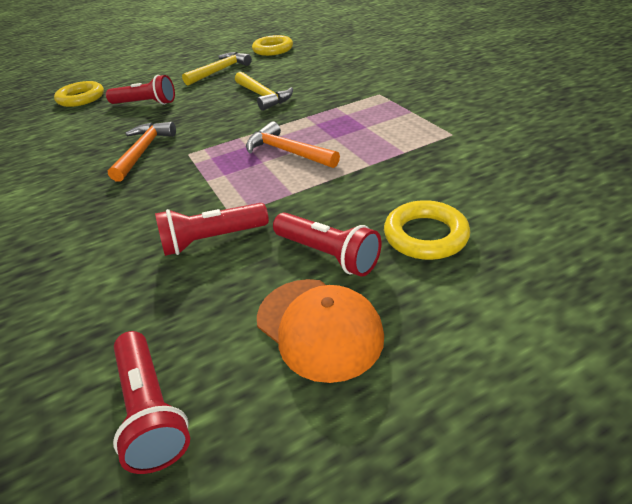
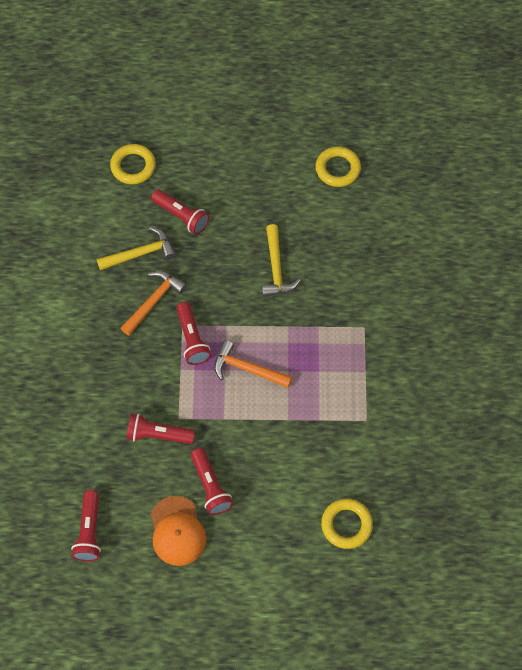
camera: 25 degrees right, 25 degrees up
(206, 157) = (192, 339): none -> red flashlight
(220, 71) = (267, 188): yellow hammer -> yellow hammer (140, 253)
(287, 152) = (247, 369): orange hammer -> orange hammer turned 45 degrees counterclockwise
(425, 235) = (268, 504): yellow ring -> yellow ring (346, 525)

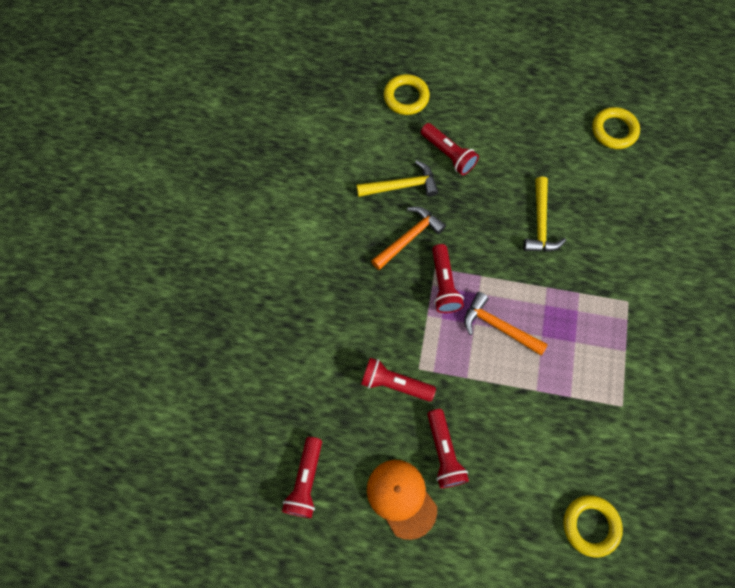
camera: 10 degrees right, 5 degrees up
(177, 531) = (401, 498): orange cap -> orange cap turned 150 degrees clockwise

